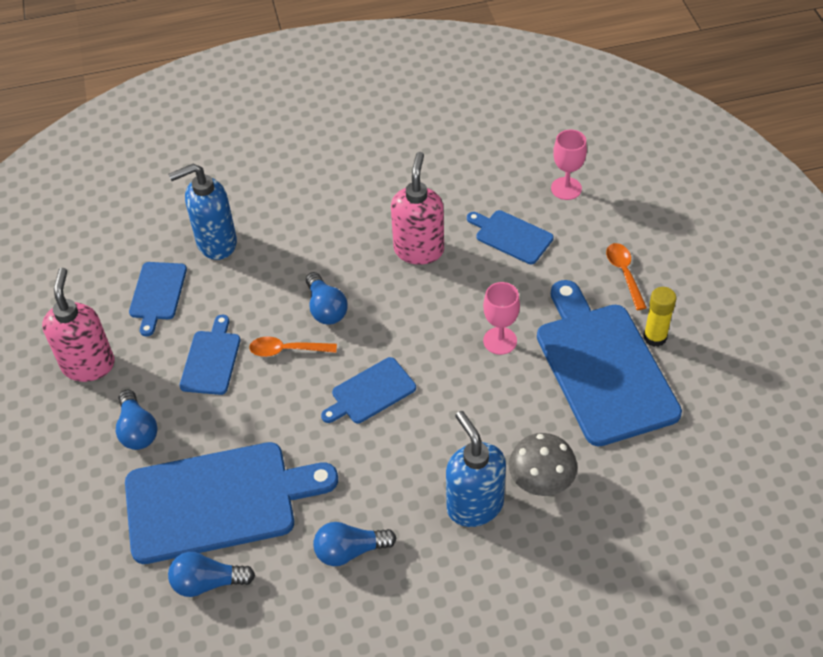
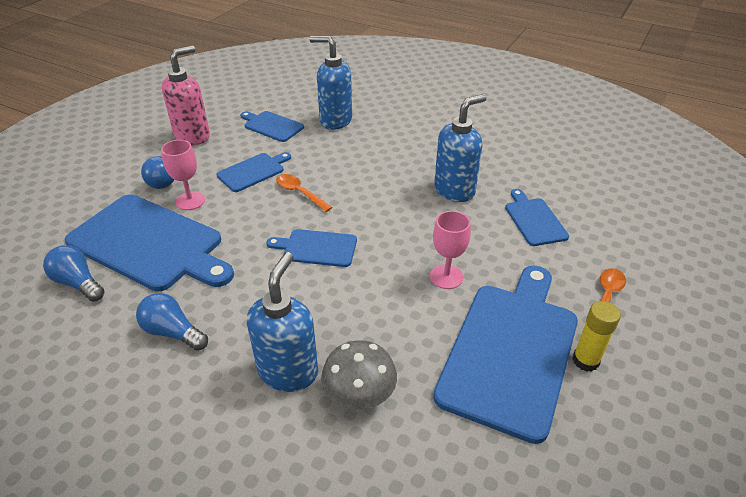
camera: 40 degrees right, 10 degrees down
(157, 294) = (272, 126): blue cutting board -> blue cutting board turned 75 degrees clockwise
(326, 308) = (352, 186): blue light bulb -> none
(419, 250) = (454, 190): pink soap dispenser -> blue soap dispenser
(566, 188) = (614, 216): pink goblet -> pink goblet (190, 201)

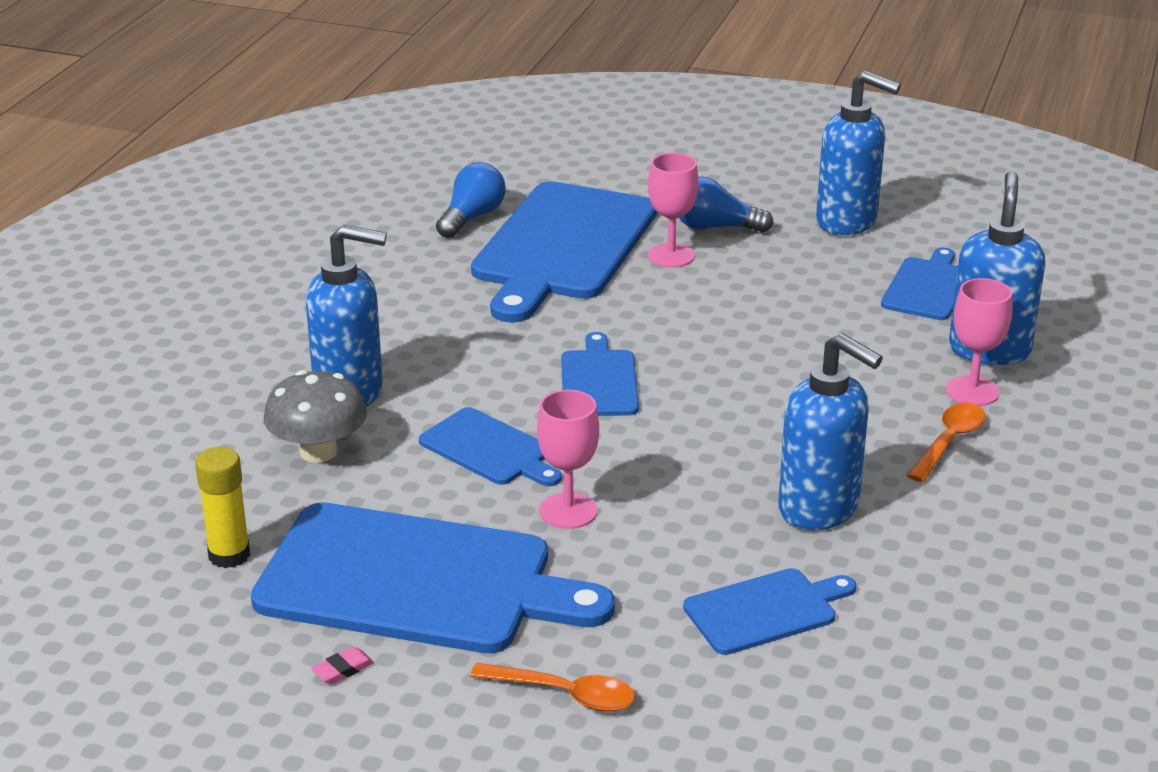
camera: 80 degrees right, 10 degrees down
(173, 332) = (401, 299): blue light bulb -> none
(193, 136) = (847, 222): pink soap dispenser -> blue soap dispenser
(253, 171) = (774, 293): blue cutting board -> blue cutting board (489, 449)
(300, 193) = (734, 345): orange spoon -> orange spoon (949, 442)
(368, 132) = (972, 391): none -> pink goblet
(585, 360) = (409, 660): yellow glue stick -> yellow glue stick (229, 555)
(598, 394) = (343, 669): none -> pink eraser

